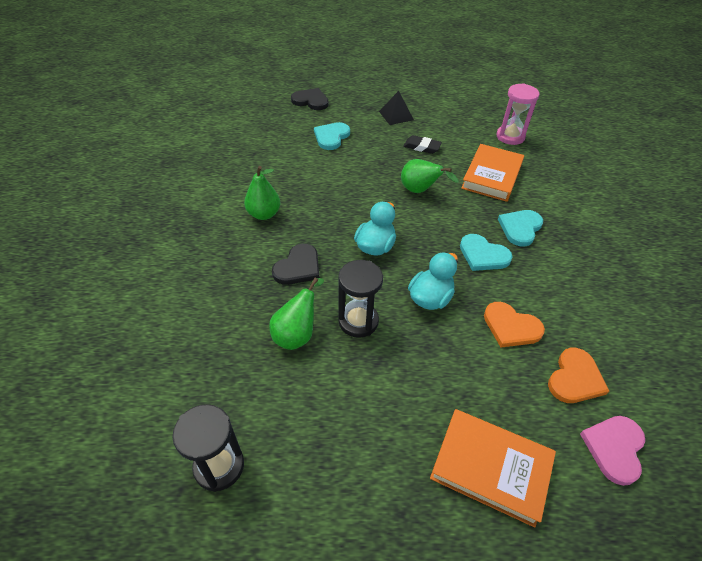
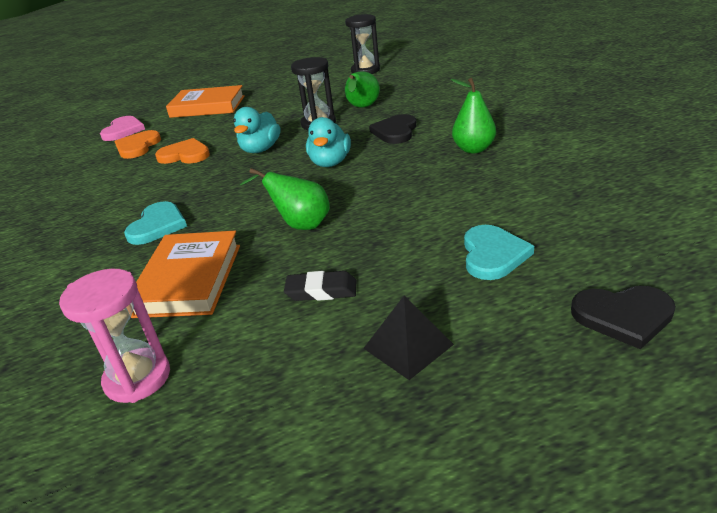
camera: 165 degrees right, 15 degrees down
(483, 255) = (208, 189): turquoise heart -> none

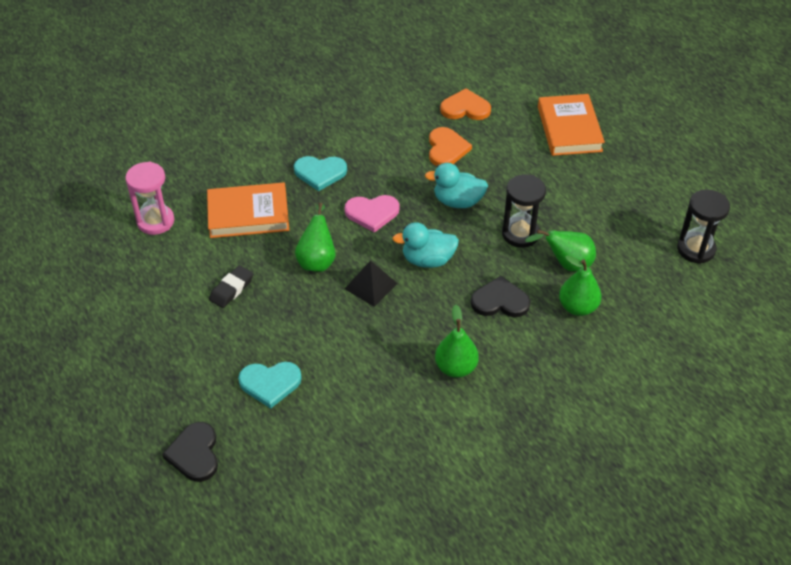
camera: 75 degrees right, 15 degrees up
(123, 130) = (504, 83): pink heart -> pink heart (372, 213)
(321, 291) = (231, 289): black eraser -> black eraser turned 45 degrees clockwise
(408, 346) = (173, 341): black pyramid -> black pyramid (370, 286)
(411, 104) = (578, 307): none -> green pear

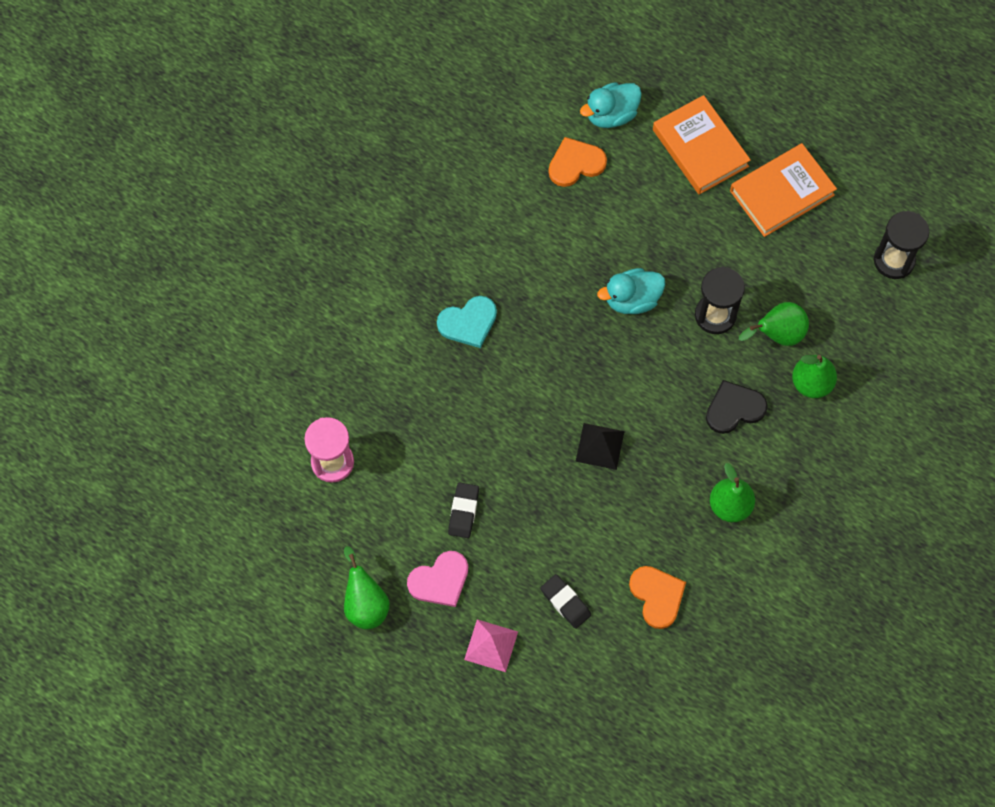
camera: 25 degrees left, 20 degrees up
(187, 390) = (491, 645): none -> pink pyramid
(194, 453) = (539, 708): black heart -> none
(248, 214) = (424, 410): orange book -> orange book (781, 193)
(270, 383) = (565, 602): turquoise heart -> black eraser
(317, 260) = (529, 438): green pear -> green pear (365, 604)
(372, 213) = (552, 353): pink heart -> pink heart (440, 580)
(428, 260) = (639, 389): turquoise duck -> turquoise duck (611, 115)
(446, 149) = (584, 231): orange heart -> orange heart (657, 596)

